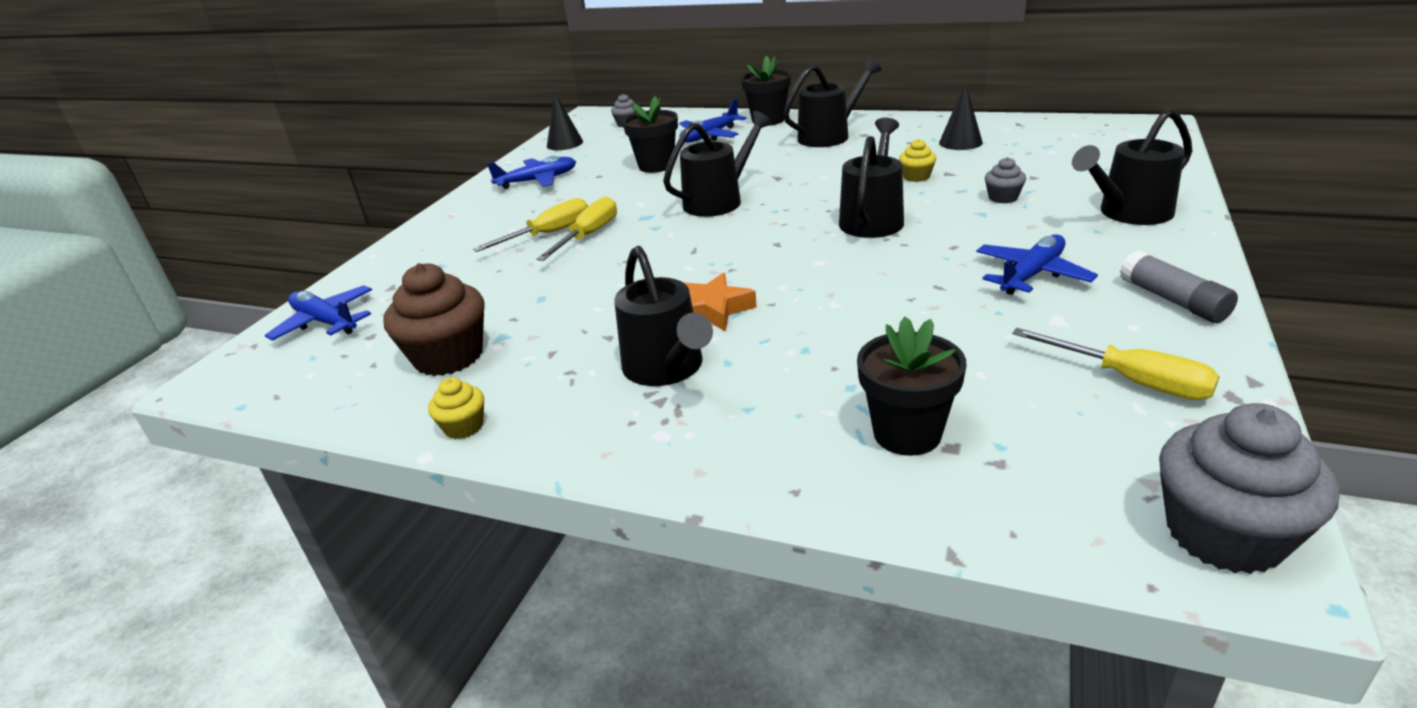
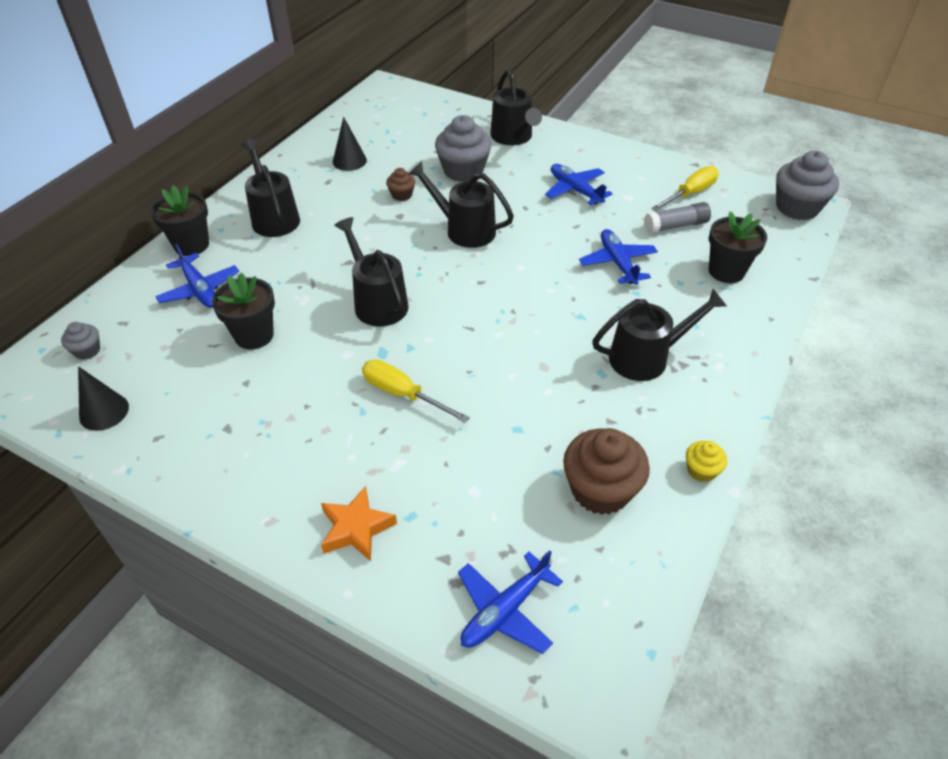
camera: 85 degrees left, 15 degrees up
(537, 180) = (218, 437): blue plane -> blue plane (617, 263)
(549, 234) = (381, 424): yellow screwdriver -> none
(712, 310) = (573, 327): orange star -> orange star (356, 528)
(916, 177) = (401, 195): yellow cupcake -> brown cupcake
(1003, 198) = (463, 171): grey cupcake -> grey cupcake, size x2.01
(1173, 300) = (619, 158): grey glue stick -> grey glue stick (676, 226)

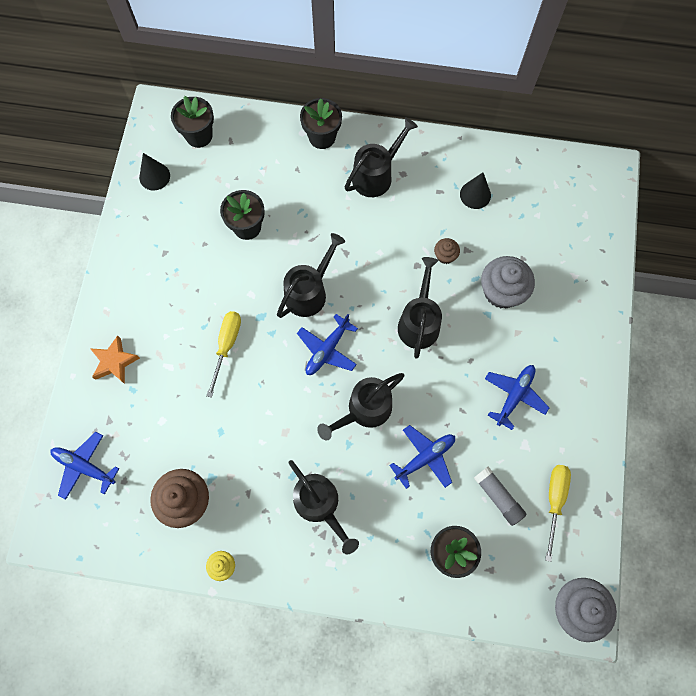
camera: 70 degrees right, 25 degrees up
(87, 351) = (199, 136): grey cupcake -> black flower pot
(199, 289) = (278, 168): blue plane -> blue plane (327, 349)
(513, 137) = (575, 316): black watering can -> black watering can (364, 410)
(690, 194) = (554, 501): yellow screwdriver -> yellow screwdriver turned 105 degrees counterclockwise

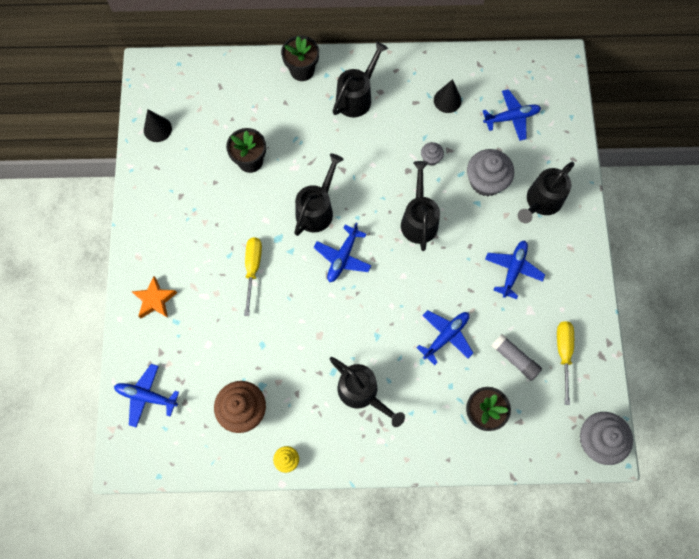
camera: 10 degrees left, 0 degrees up
(199, 136) = (190, 86): black flower pot -> none
(364, 410) = (385, 305): black watering can -> black watering can (541, 202)
(445, 255) = (431, 158): brown cupcake -> grey cupcake
(543, 225) = (511, 118): none -> blue plane

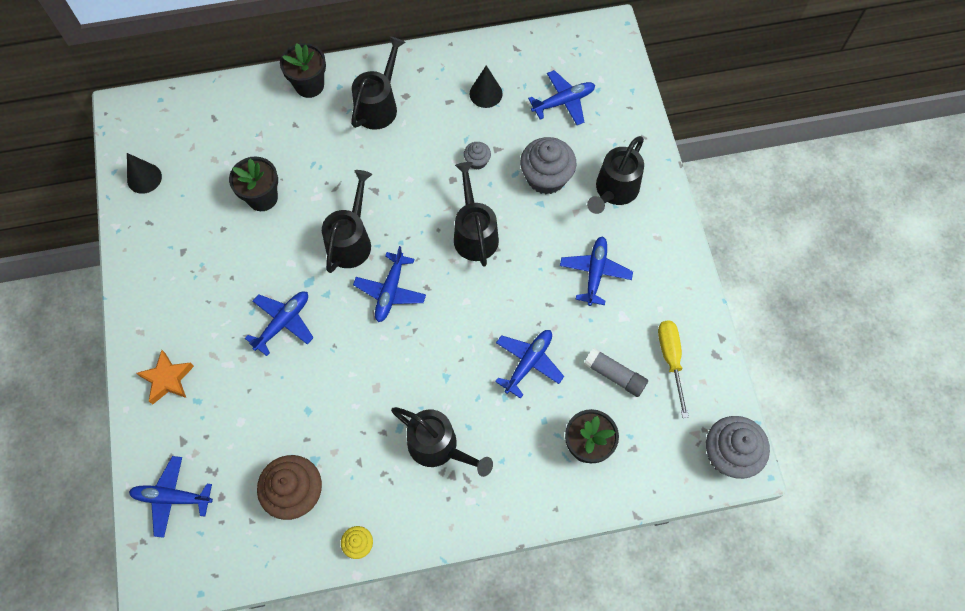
camera: 10 degrees left, 5 degrees down
(253, 269) = (283, 323): yellow screwdriver -> blue plane

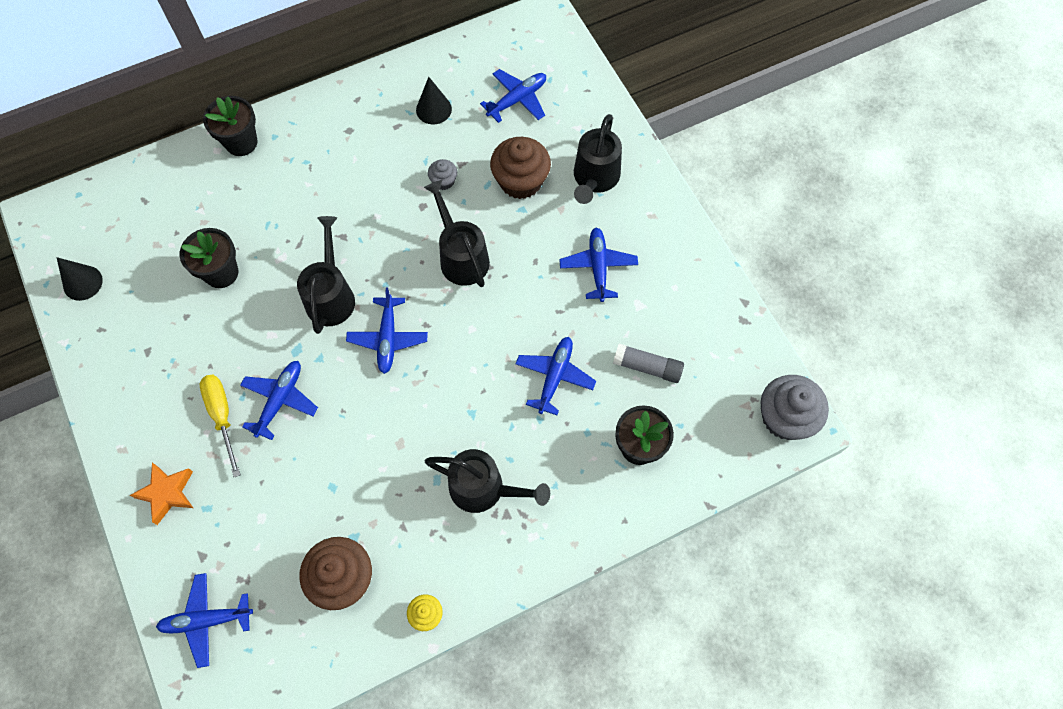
camera: 15 degrees left, 0 degrees up
(379, 105) = (323, 146): black watering can -> none
(546, 177) = (520, 181): grey cupcake -> brown cupcake
(671, 360) = (700, 337): yellow screwdriver -> yellow screwdriver (222, 416)

